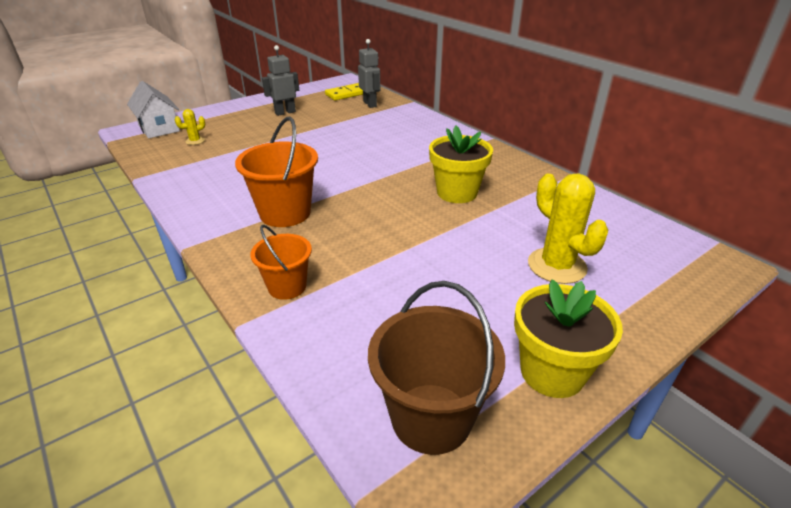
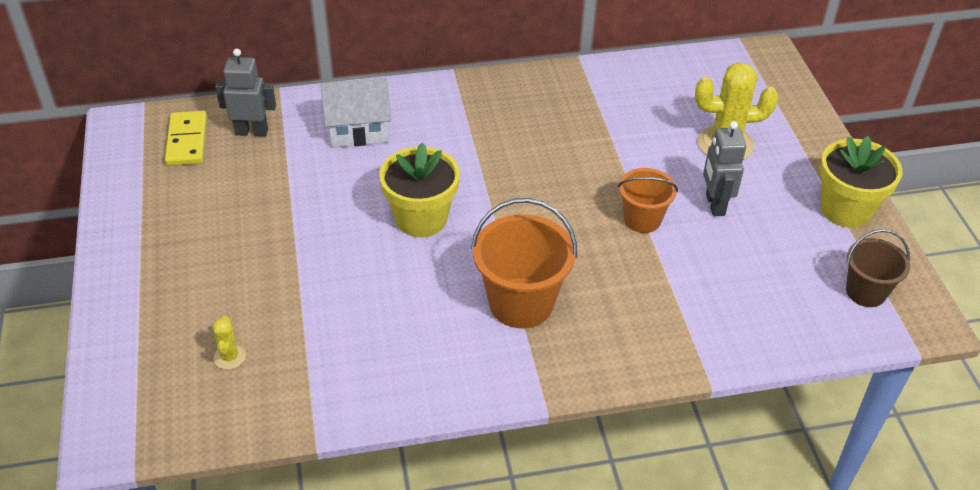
camera: 65 degrees left, 10 degrees up
(159, 128) = (134, 398): white house -> white house (358, 130)
(285, 112) = (201, 230): grey robot -> grey robot (714, 204)
(287, 286) = (667, 335): orange bucket -> orange bucket (642, 219)
(431, 418) = (866, 292): brown bucket -> brown bucket, size x0.62
(457, 193) = (563, 151): yellow flower pot -> yellow flower pot (421, 218)

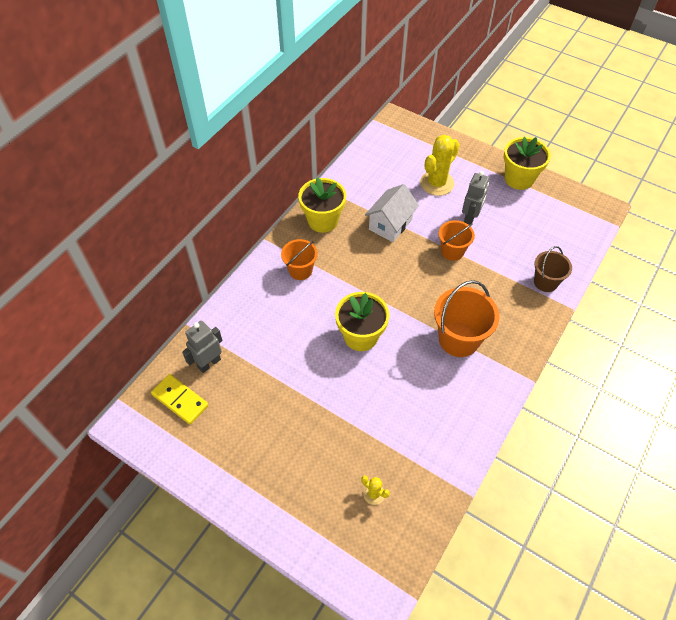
camera: 45 degrees left, 10 degrees up
(358, 130) = (265, 314): white house -> white house (390, 224)
(447, 119) = (300, 270): none -> orange bucket
(536, 92) = (323, 220): none -> yellow flower pot
(714, 204) = (470, 219): grey robot -> grey robot turned 105 degrees counterclockwise
(866, 292) = (570, 213): brown bucket -> brown bucket (545, 282)

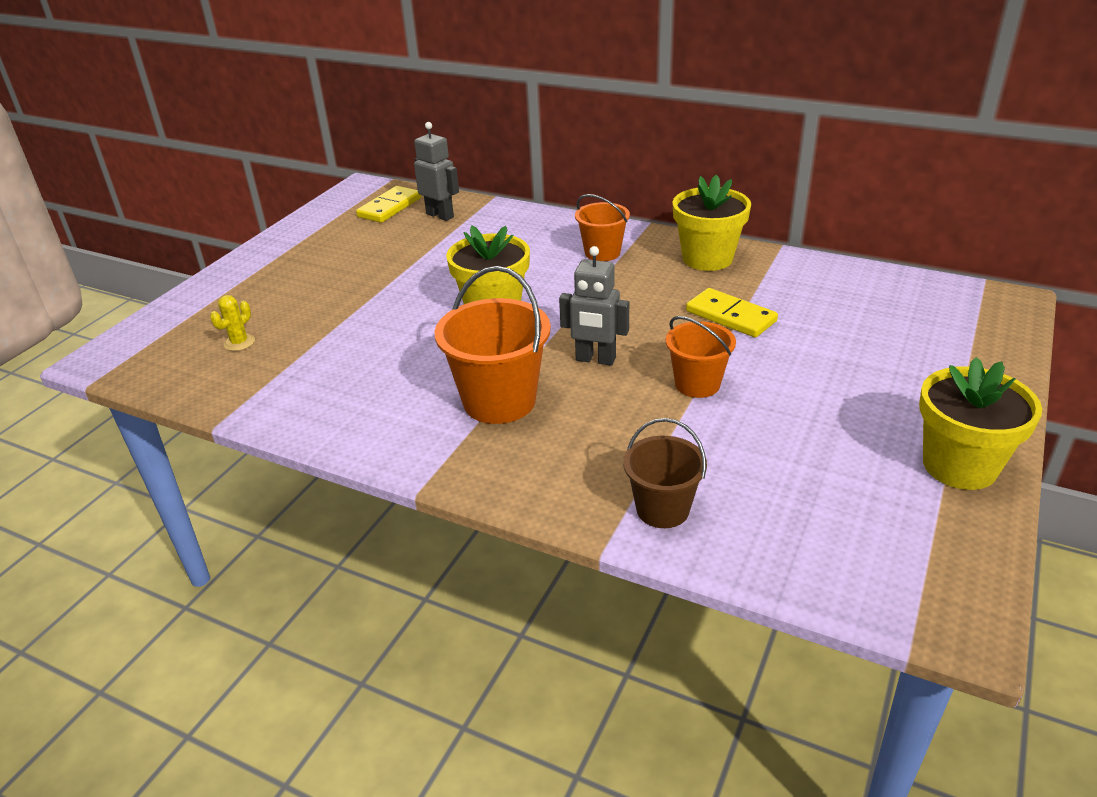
camera: 85 degrees right, 20 degrees down
(390, 224) = (730, 316): white house -> yellow domino
(437, 183) = (865, 357): yellow cactus -> none
(470, 219) = (793, 401): grey robot -> grey robot (595, 359)

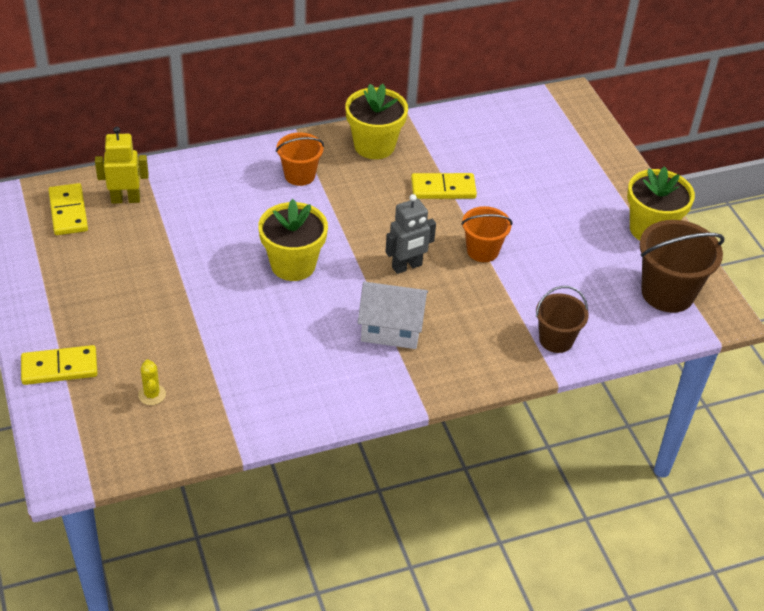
camera: 50 degrees left, 10 degrees up
(218, 293) = (59, 368): none -> yellow domino
(440, 215) = (125, 199): grey robot -> yellow robot
(499, 401) = (391, 329): orange bucket -> white house
(894, 546) = (667, 293): none -> brown bucket

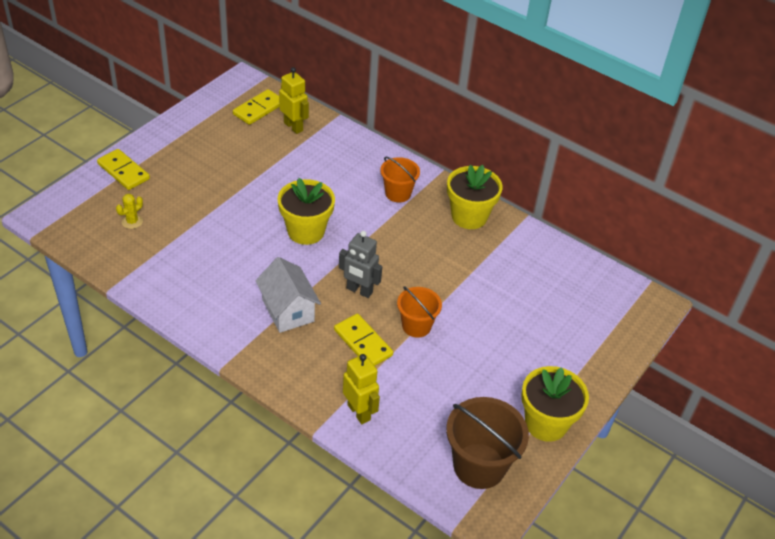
camera: 55 degrees right, 0 degrees up
(443, 189) = (462, 274): yellow domino -> yellow domino (363, 343)
(556, 340) = (359, 412): brown bucket -> yellow robot

